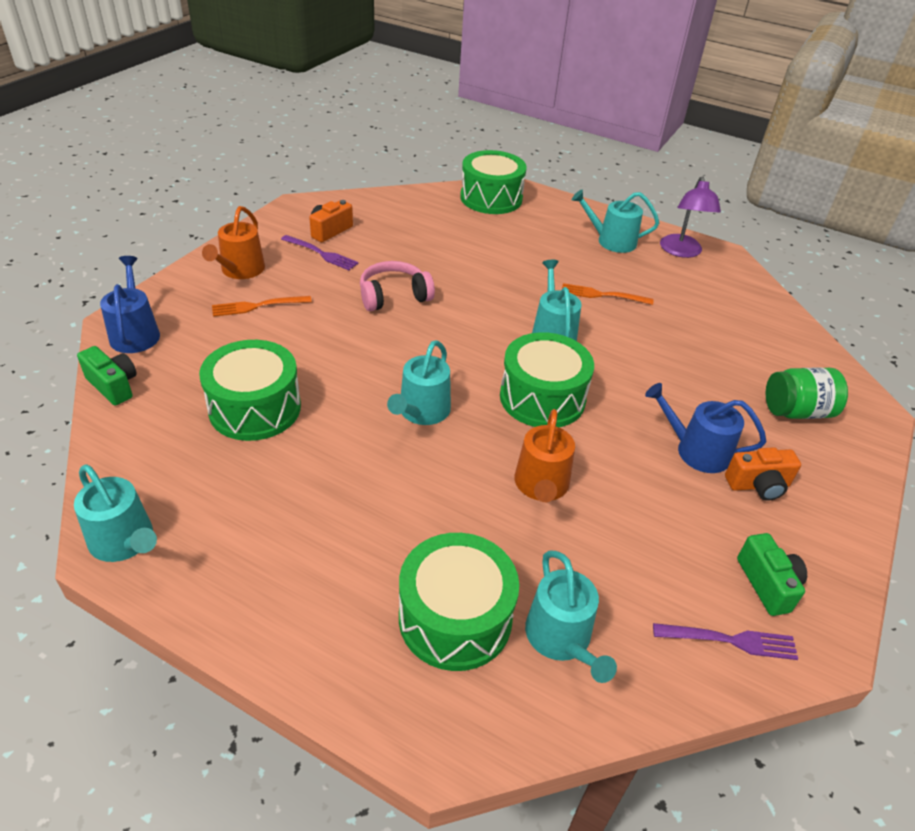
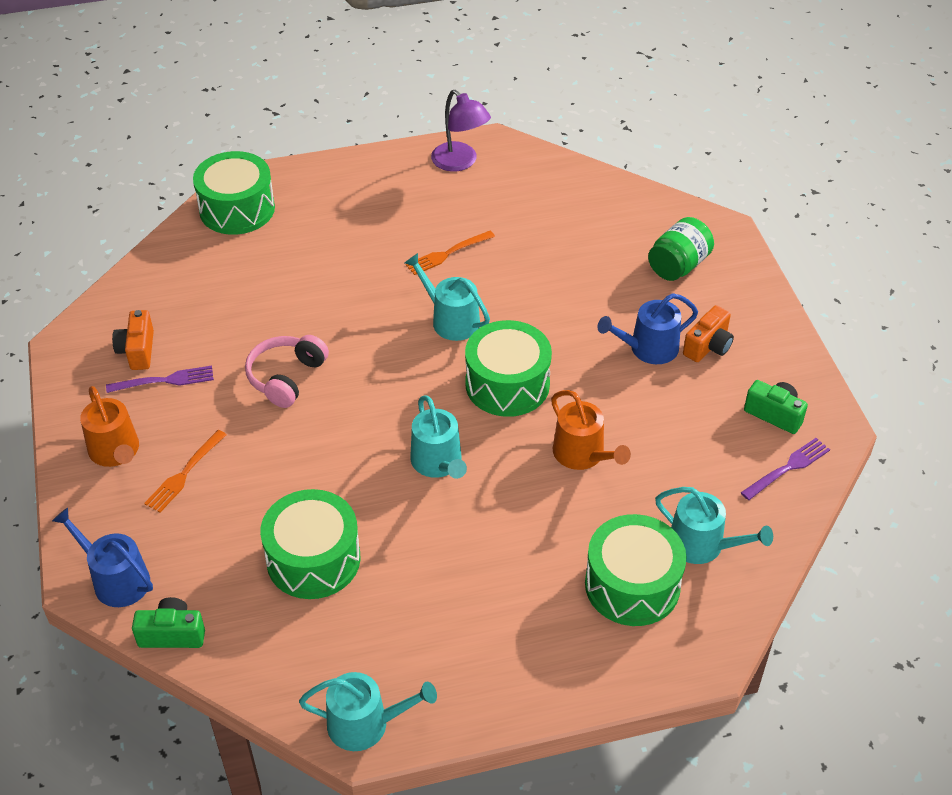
camera: 40 degrees left, 5 degrees up
(611, 241) = (394, 189): turquoise watering can -> none

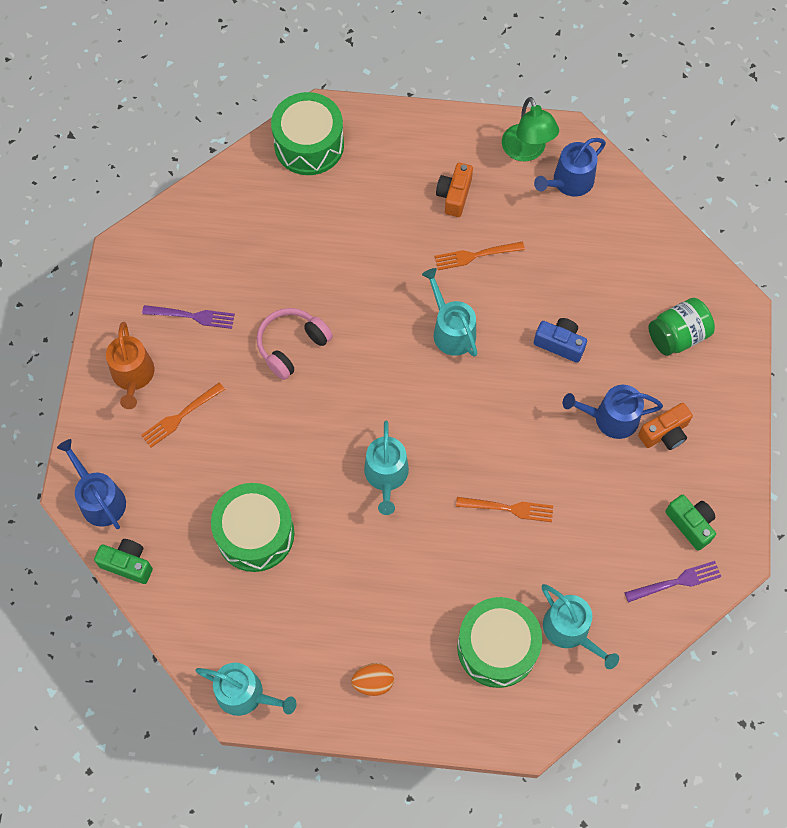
camera: 20 degrees right, 20 degrees up
(138, 351) = (179, 277): orange camera -> orange camera (454, 196)
(460, 162) = (527, 151): purple lamp -> green lamp
(507, 384) = (473, 415): green drum -> none
(510, 663) = (373, 682): none -> orange egg
(513, 175) = (569, 182): none -> blue watering can
(566, 302) = (560, 344): none -> blue camera
(582, 454) = (508, 508): orange watering can -> orange fork

